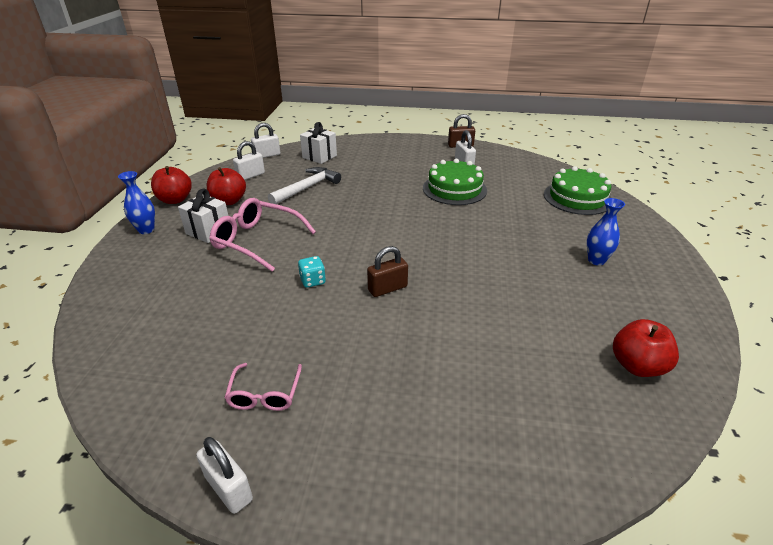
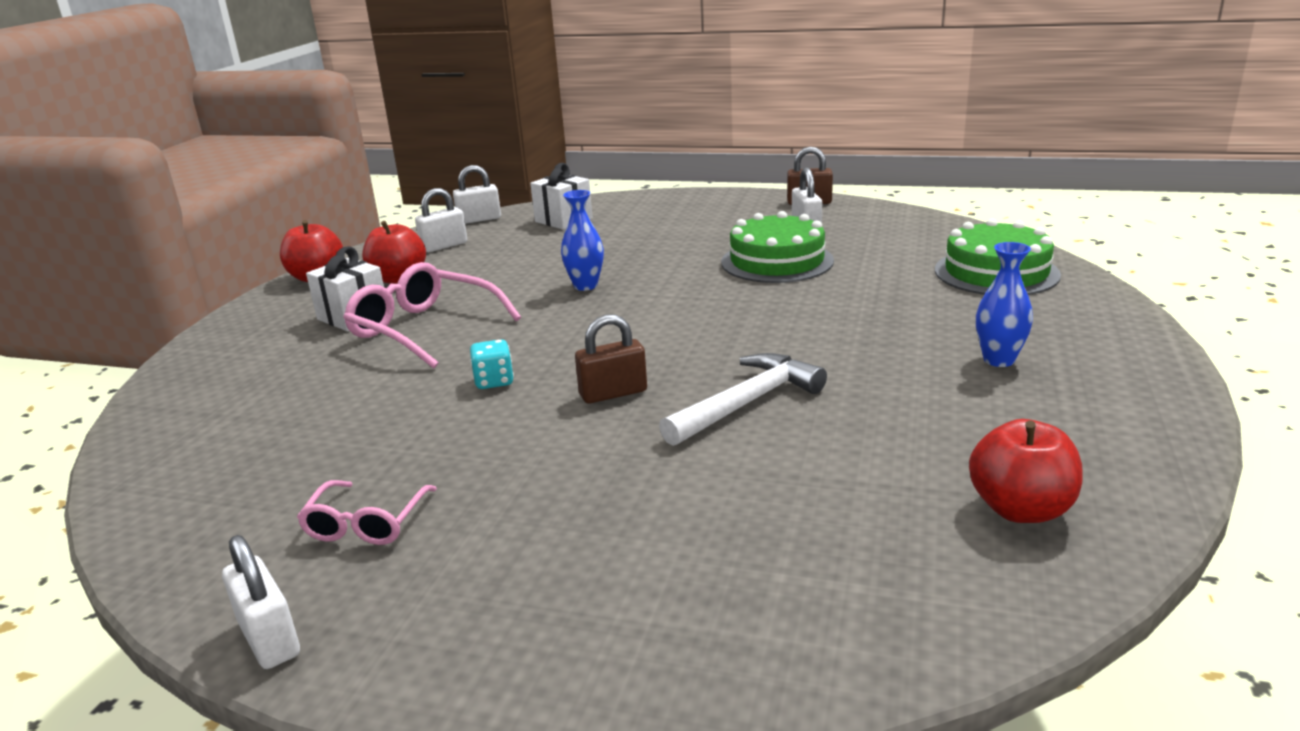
camera: 10 degrees right, 10 degrees down
(146, 230) = (260, 314): blue vase -> blue vase (585, 286)
(307, 188) = (528, 261): white hammer -> white hammer (746, 403)

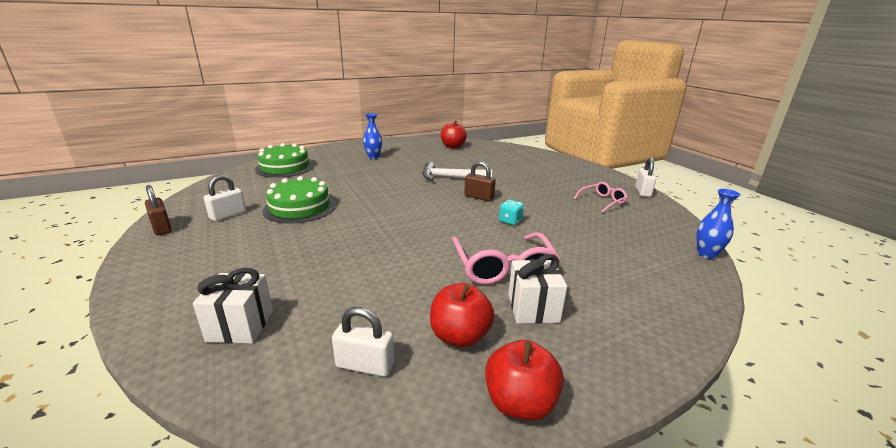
camera: 135 degrees left, 0 degrees up
(479, 219) = (258, 400): white padlock -> none
(585, 286) = (386, 245): blue vase -> blue vase (706, 254)

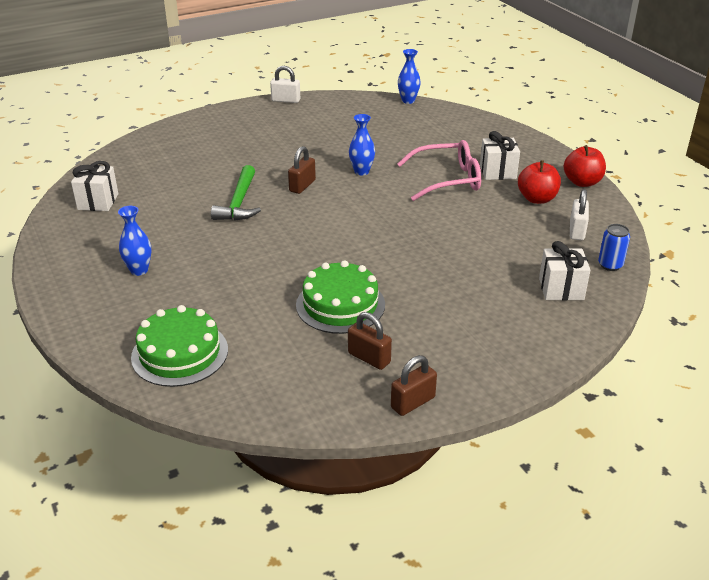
camera: 90 degrees left, 10 degrees up
(228, 215) = (369, 358): white padlock -> brown padlock
(262, 387) = (610, 265): none -> blue can
(451, 178) = (239, 202): white hammer -> green hammer
(452, 146) = (98, 202): red apple -> white gift
(510, 221) = (361, 171): turquoise dice -> blue vase
(602, 201) = (311, 123): pink glasses -> none

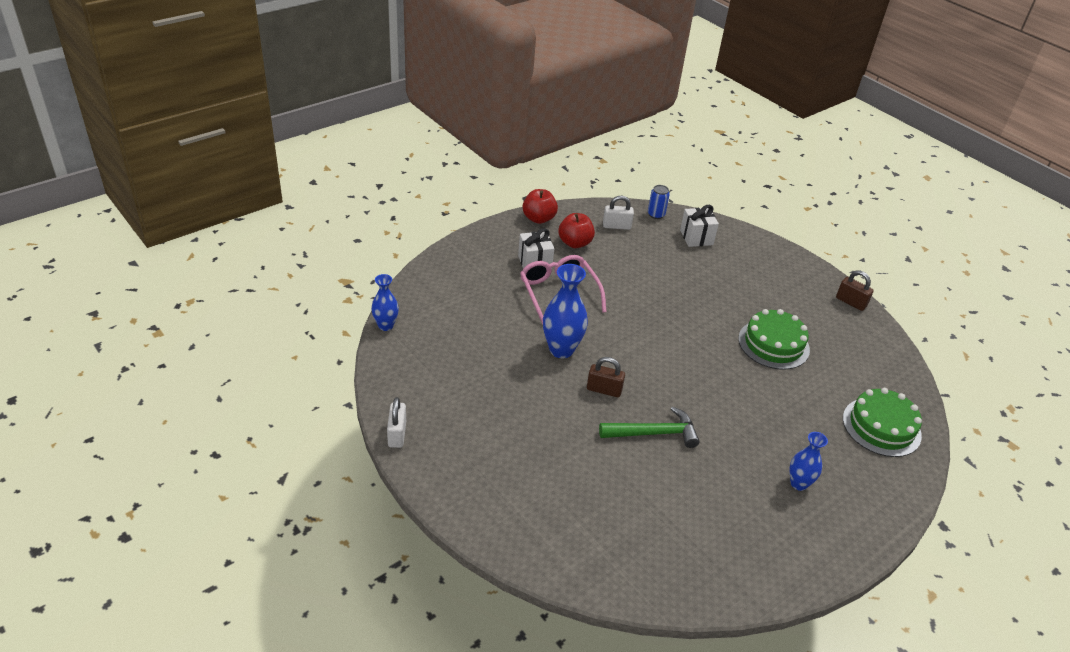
camera: 105 degrees left, 5 degrees up
(98, 202) = (700, 561): white gift -> none
(361, 171) = (561, 350): blue vase -> blue vase, size x1.64
(369, 358) = (822, 324): brown padlock -> none

